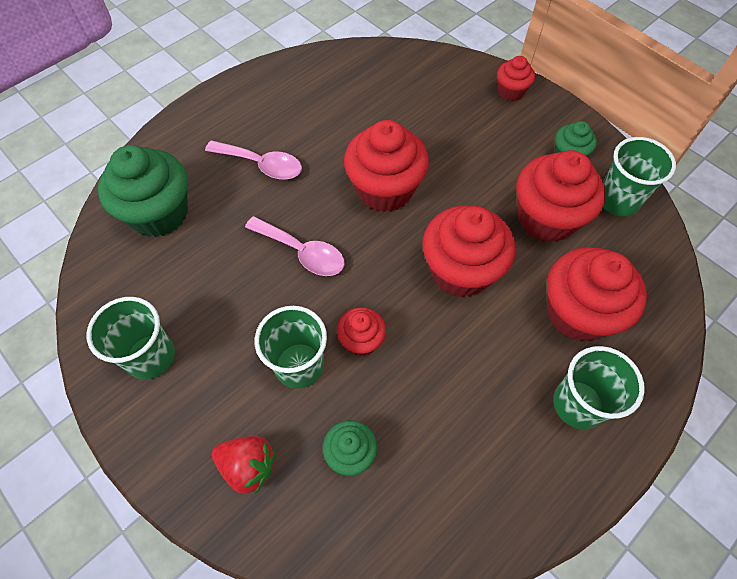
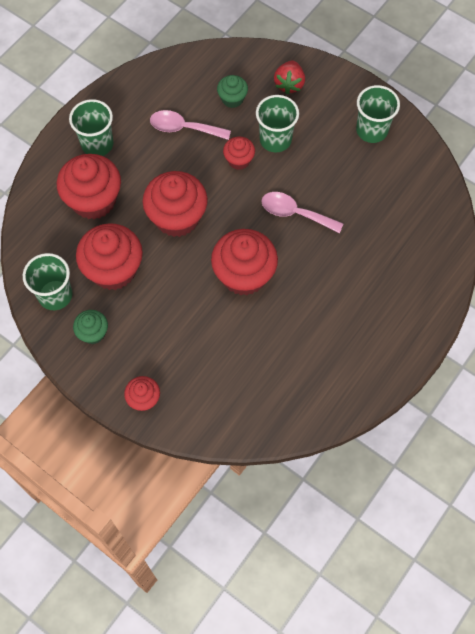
camera: 170 degrees right, 5 degrees up
(159, 213) = (413, 227): green cupcake -> none
(248, 466) = (289, 84): red strawberry -> red strawberry turned 90 degrees counterclockwise
(262, 165) = (350, 282): pink spoon -> pink spoon (184, 128)

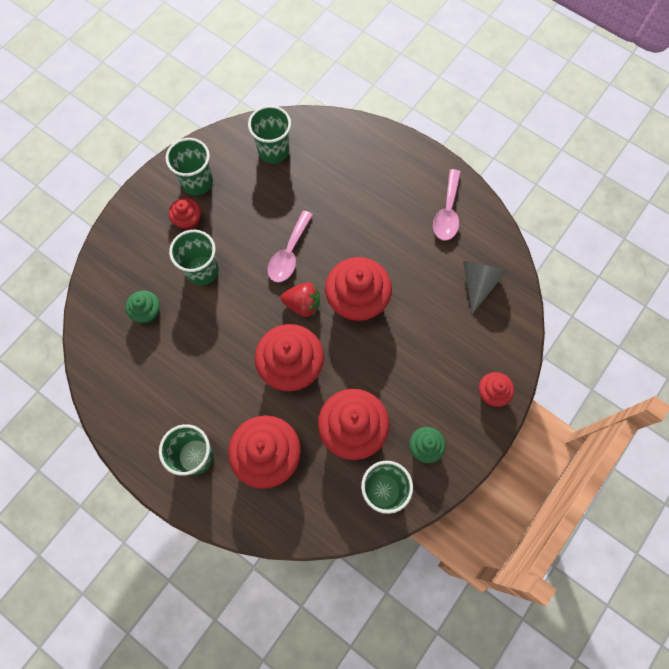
camera: 90 degrees left, 5 degrees up
(184, 128) = (181, 362): pink spoon -> pink spoon (447, 212)
(239, 160) = (225, 306): red cupcake -> red cupcake (188, 221)
(265, 394) = (478, 283): none -> grey cone
(289, 84) = (134, 256): red strawberry -> red strawberry (303, 304)
(413, 197) = (273, 151): none -> green cup

